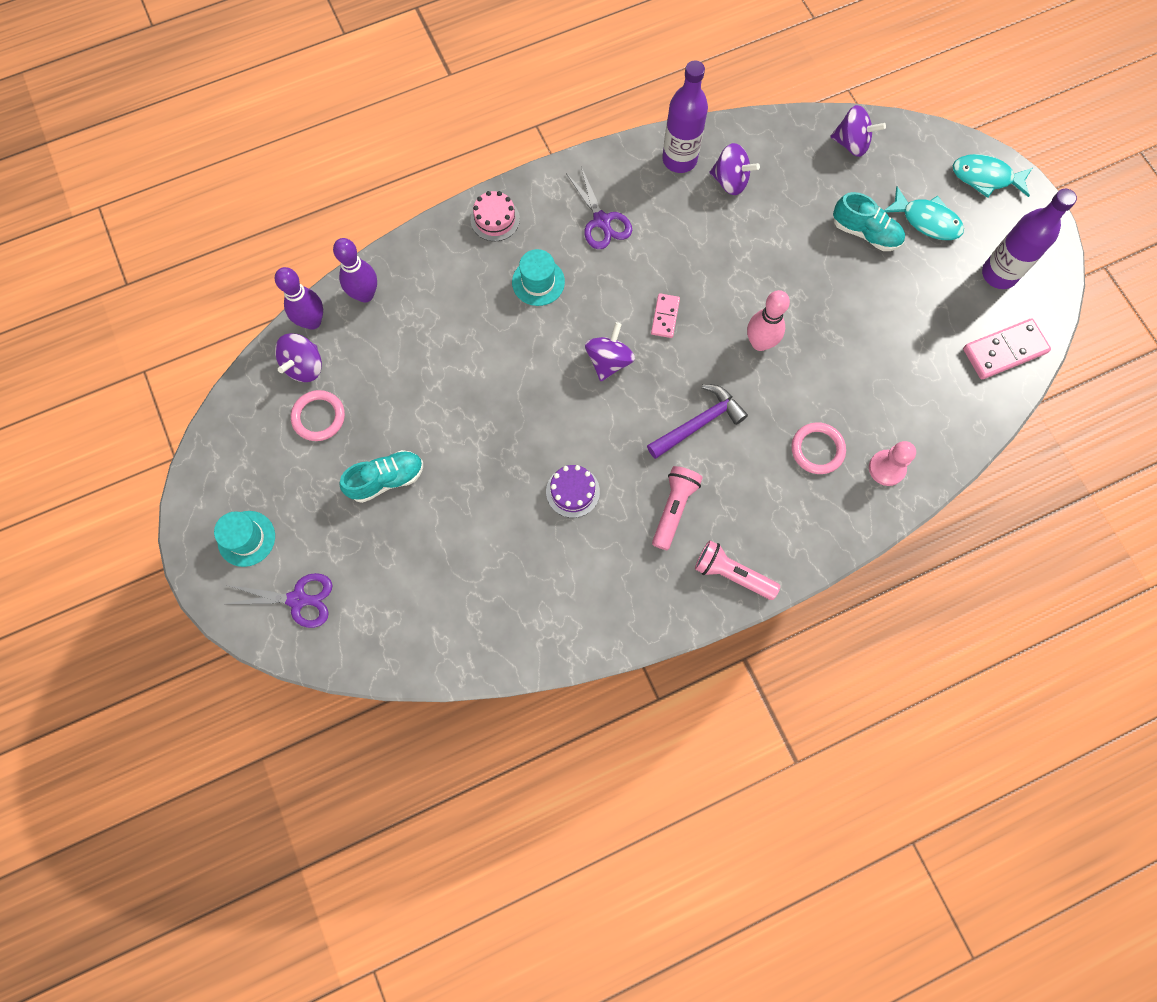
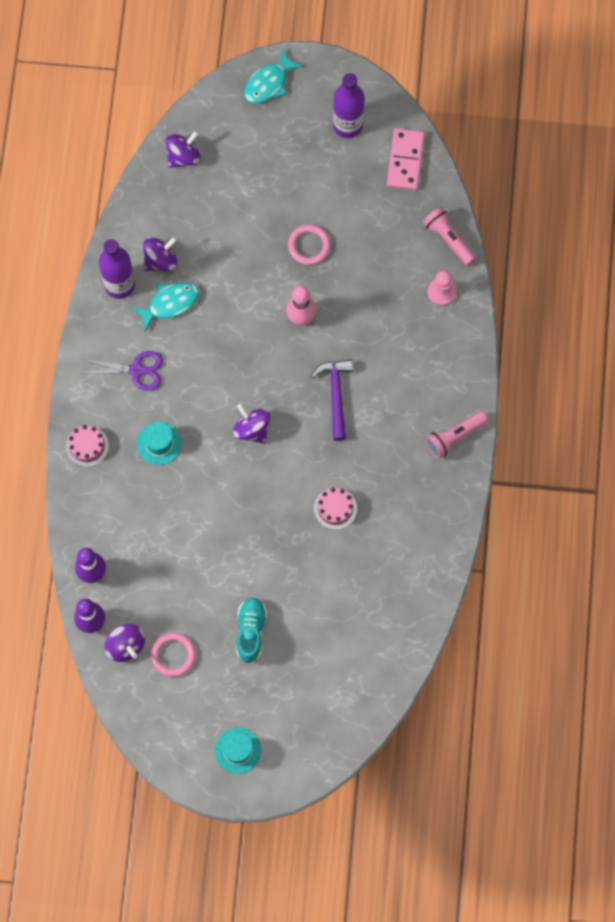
camera: 60 degrees left, 0 degrees up
(297, 599) = (304, 735): purple scissors -> none
(572, 491) = (335, 508): purple cake -> pink cake
(665, 317) = (241, 370): pink domino -> none
(673, 508) = (387, 448): pink flashlight -> pink flashlight (448, 239)
(817, 449) = (401, 328): pink ring -> pink ring (309, 246)
(865, 233) = (261, 193): turquoise shoe -> none
(926, 220) = (277, 145): turquoise fish -> turquoise fish (170, 303)

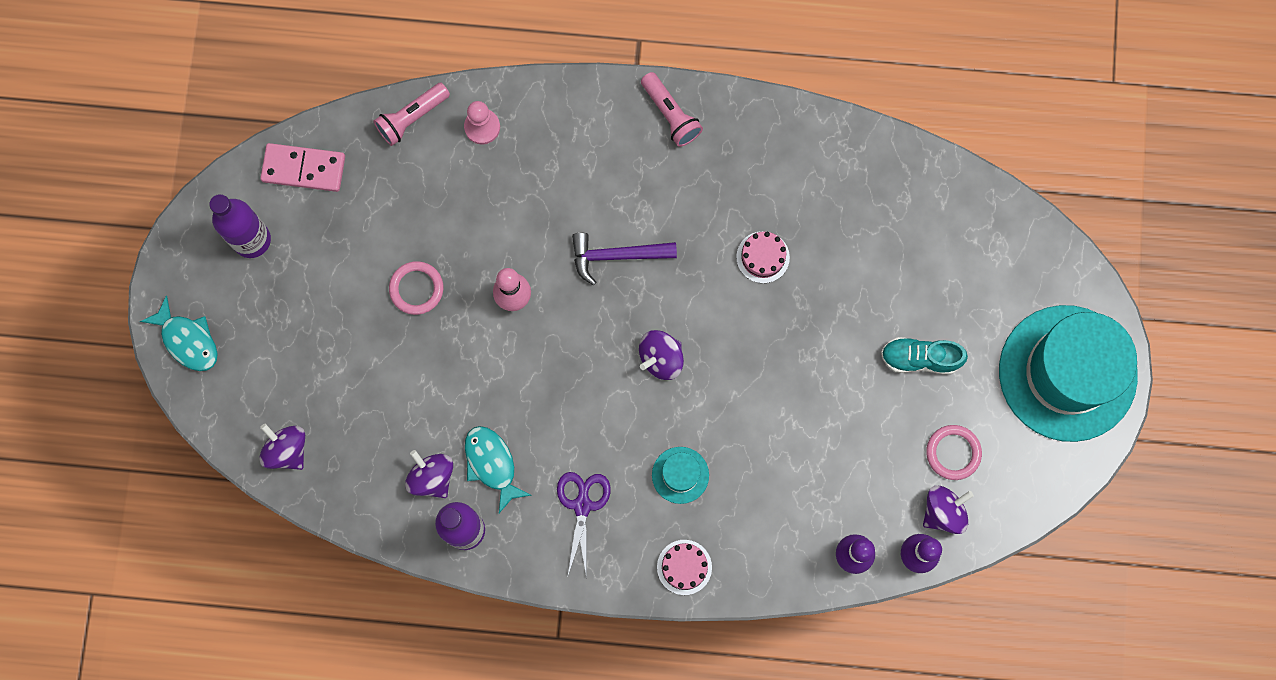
camera: 90 degrees left, 5 degrees up
(238, 750) = (1067, 373): turquoise hat -> turquoise hat, size x2.44

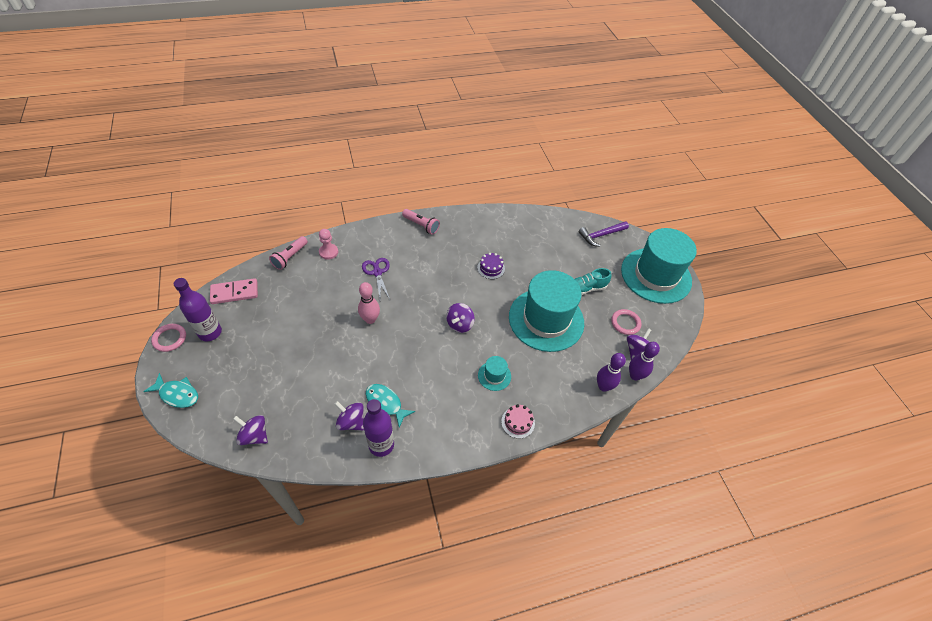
camera: 25 degrees left, 25 degrees down
(416, 289) = (314, 330): pink ring -> pink ring (170, 339)
(582, 505) = (446, 409): purple scissors -> purple scissors (377, 272)
(616, 256) = (418, 286): purple hammer -> purple hammer (601, 235)
(763, 257) = (491, 268): pink cake -> purple cake
(814, 398) = (546, 319): none -> turquoise hat

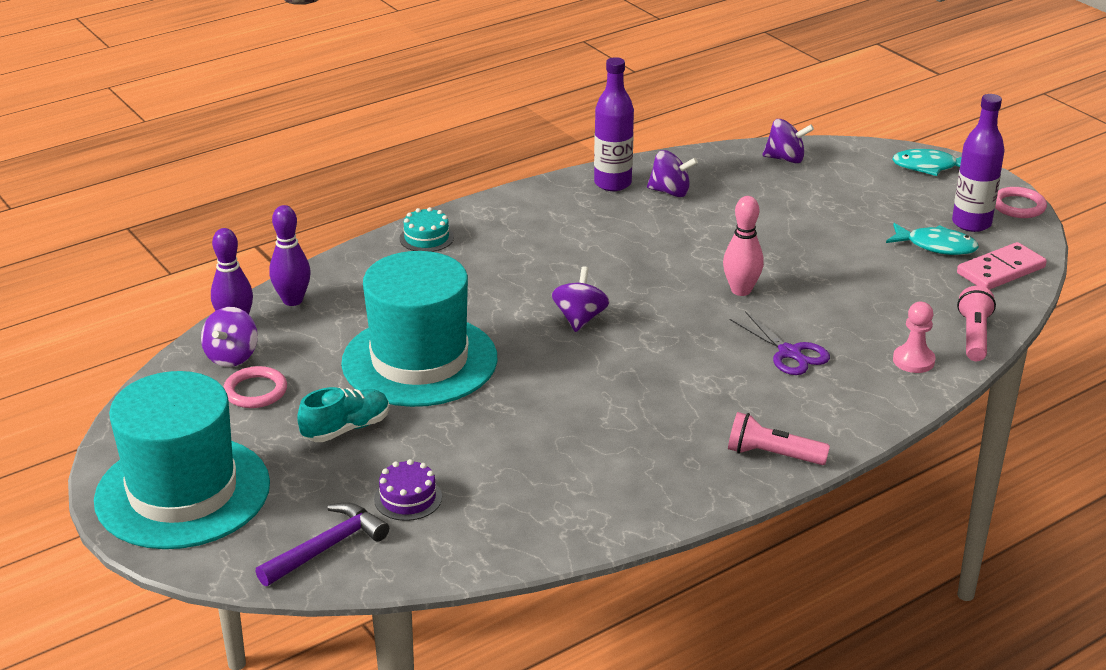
camera: 165 degrees right, 20 degrees down
(385, 403) = (636, 215): turquoise fish -> turquoise fish (936, 246)
(491, 268) = (568, 414): purple cake -> purple cake (408, 498)
(494, 376) = (485, 274): turquoise hat -> none
(518, 422) = (426, 238): pink cake -> turquoise cake

